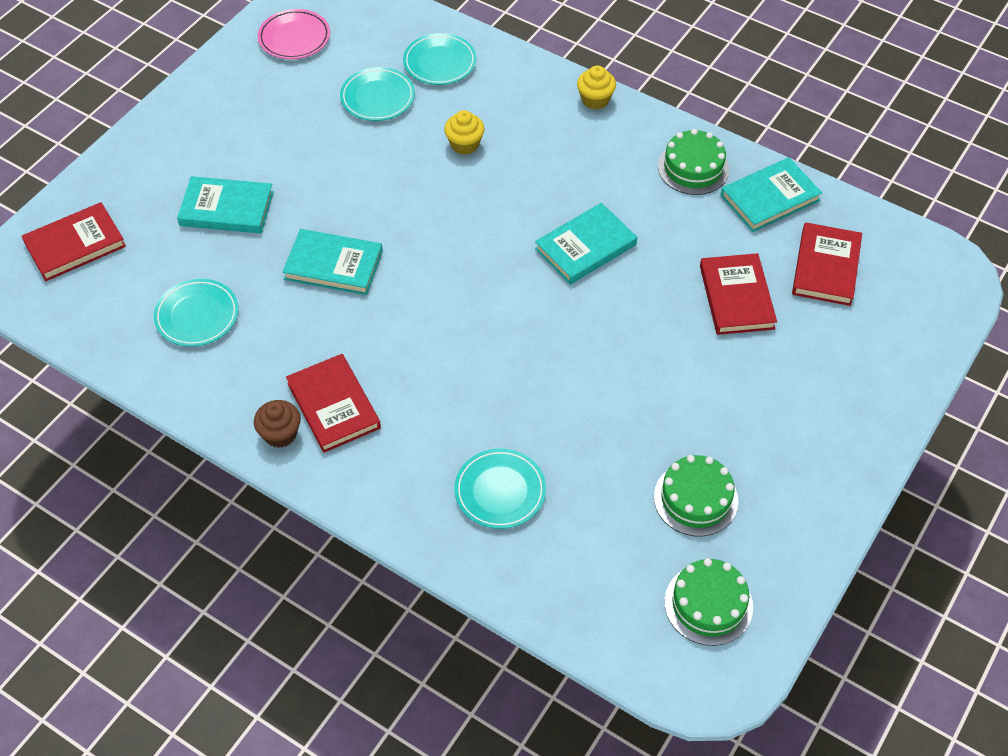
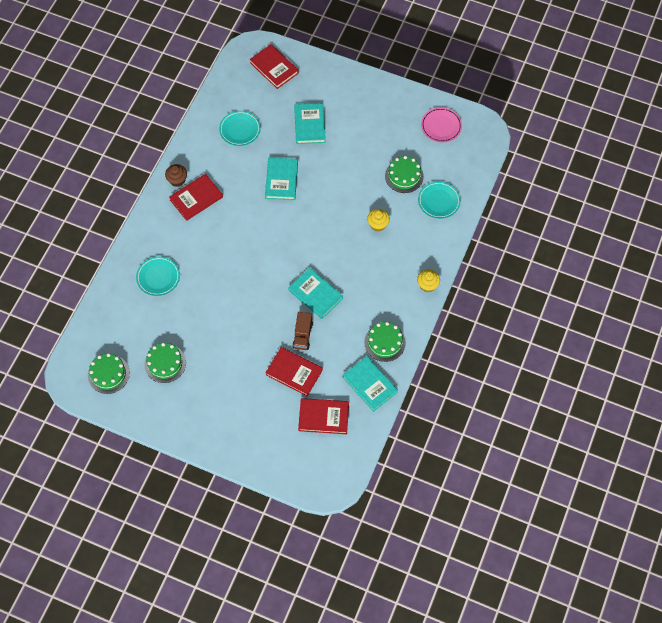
camera: 80 degrees right, 10 degrees up
(377, 97) = (404, 176): turquoise plate -> green cake
(665, 275) = (302, 335): none -> brown truck
(736, 297) = (294, 372): red book -> red book turned 45 degrees clockwise

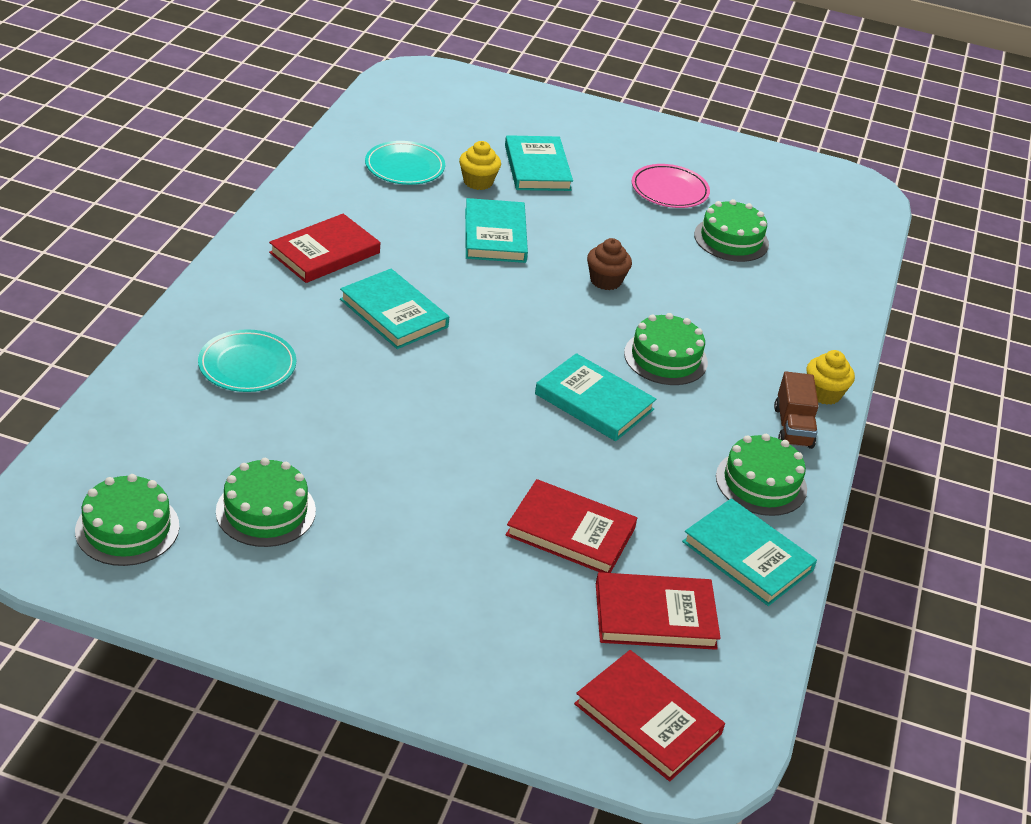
camera: 10 degrees left, 25 degrees down
(177, 180) = (284, 226): brown cupcake -> brown cupcake (605, 281)
(227, 239) = (394, 313): none -> turquoise book
(274, 68) = (460, 98): red book -> red book (648, 719)
(302, 335) = (578, 468): brown truck -> brown truck (793, 427)
(354, 264) = (665, 358): none -> green cake
(378, 224) = (698, 302): yellow cupcake -> yellow cupcake (478, 182)
(439, 201) = (807, 275): turquoise plate -> none
(441, 126) = (780, 180): pink plate -> pink plate (669, 190)

